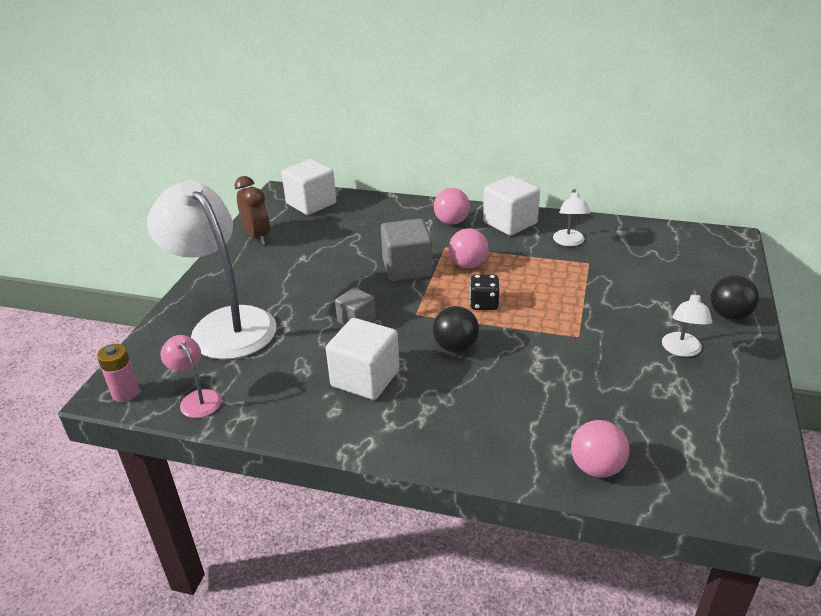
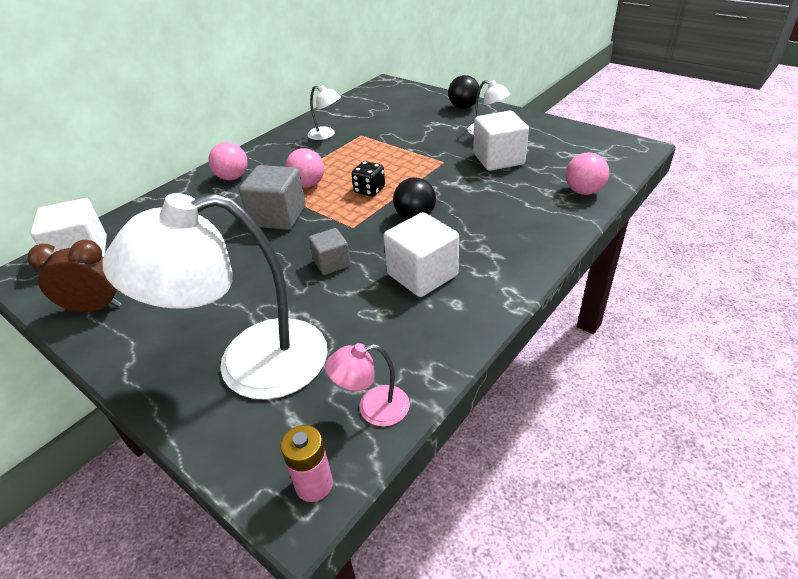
camera: 65 degrees left, 5 degrees up
(510, 223) = (270, 151): white cube -> white cube (498, 159)

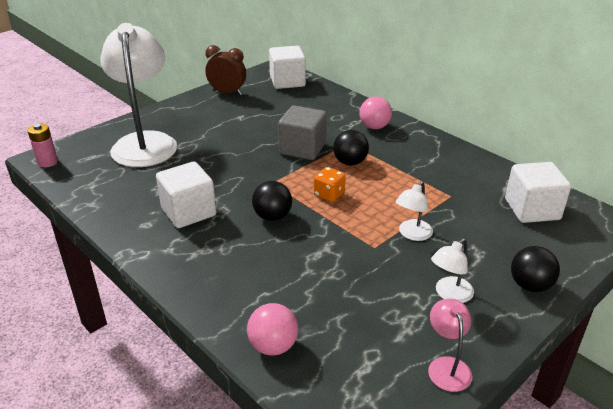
camera: 95 degrees right, 5 degrees down
(95, 308) = (227, 93): brown clock -> brown clock turned 75 degrees counterclockwise
(307, 185) = (350, 162): pink ball -> black ball
(326, 135) = (453, 174): white lamp -> white lamp (412, 234)
(331, 263) = (227, 171): grey cube -> none
(369, 190) = (329, 194): black dice -> orange dice
(373, 408) = (79, 182): pink lamp -> pink lamp (447, 366)
(498, 159) = (370, 290): white cube -> white cube (532, 209)

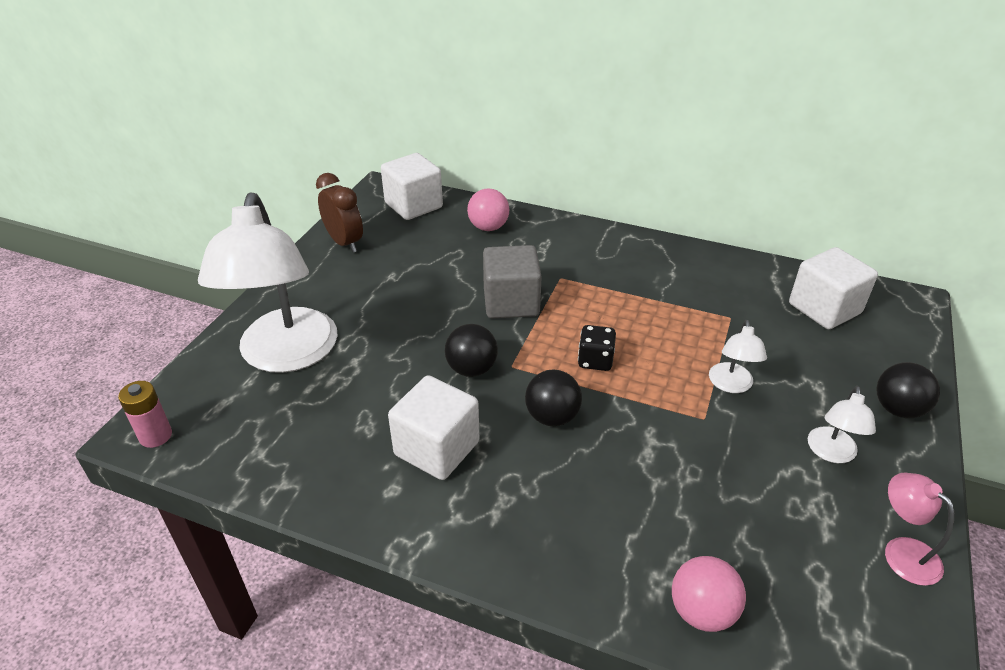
camera: 25 degrees left, 5 degrees up
(145, 142) = (286, 355): white lamp -> white lamp turned 150 degrees counterclockwise
(227, 93) = (345, 243): brown clock -> brown clock turned 60 degrees clockwise
(329, 194) = (595, 360): orange dice -> black dice
(350, 162) = (584, 305): black ball -> black ball (471, 369)
(374, 127) = (573, 245): pink ball -> pink ball (488, 227)

